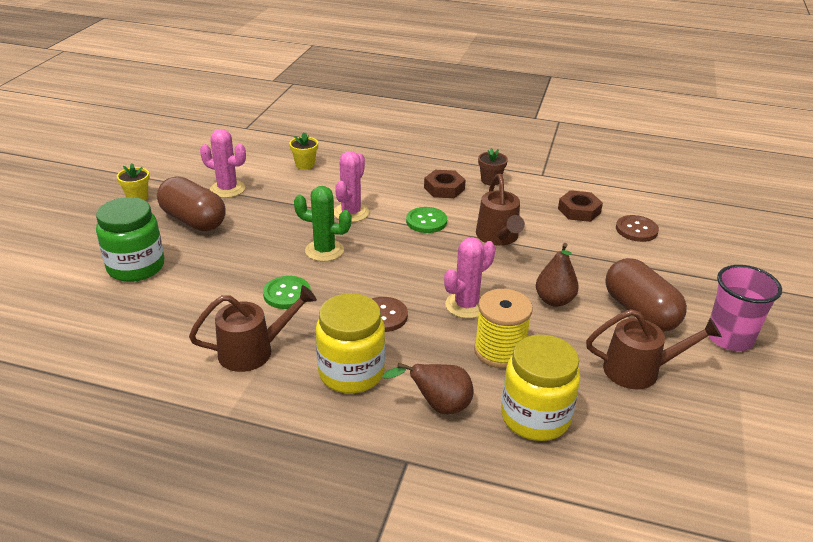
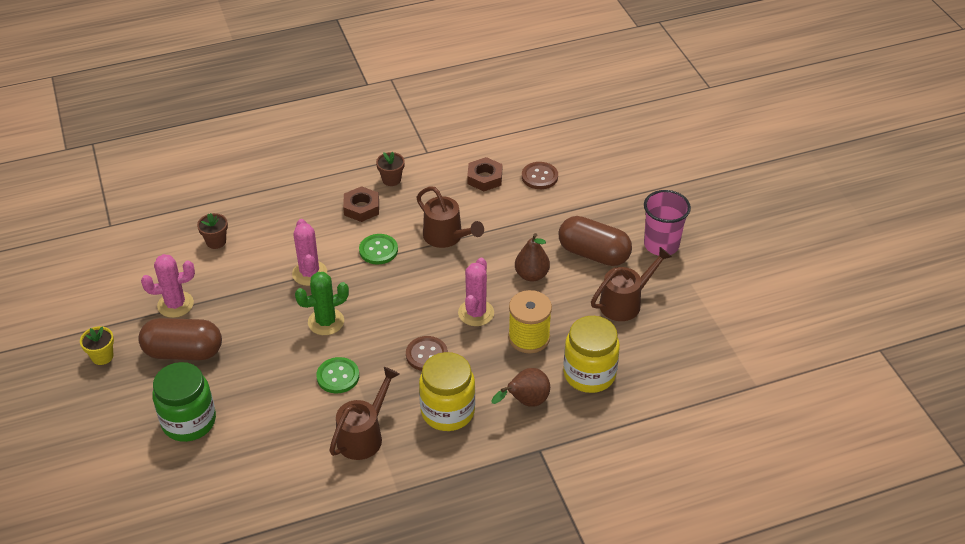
camera: 35 degrees left, 10 degrees up
(305, 165) = (216, 242): yellow flower pot -> brown flower pot

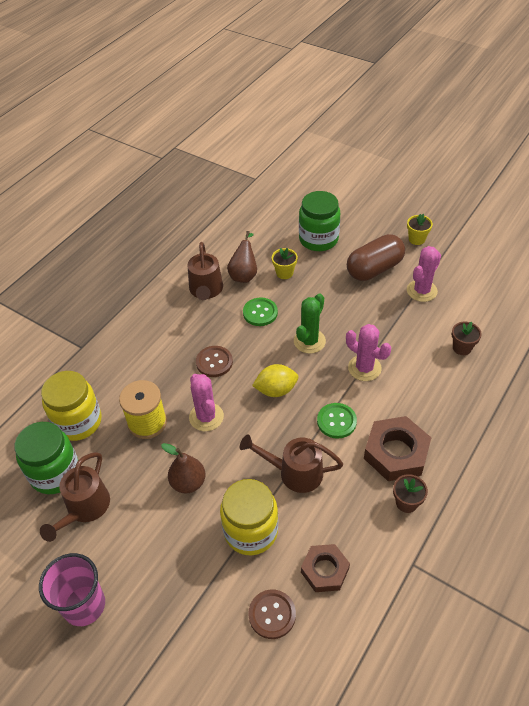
camera: 145 degrees right, 5 degrees up
(268, 404) = (284, 273): none -> yellow flower pot
(361, 208) = (396, 453): brown nut -> brown nut, size x1.54
(398, 300) = (276, 390): none -> yellow lemon
(447, 411) = (164, 334): yellow jar -> yellow jar (251, 531)
(525, 402) = (114, 372): brown pear -> brown pear (244, 274)
(593, 254) = (147, 545): brown capsule -> none
(634, 342) = (55, 473): none -> green jar

